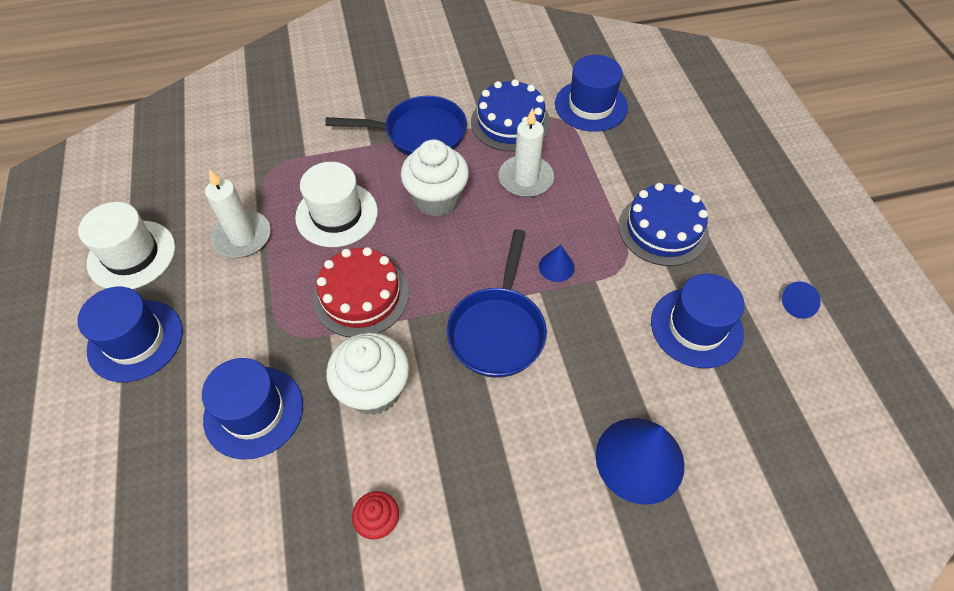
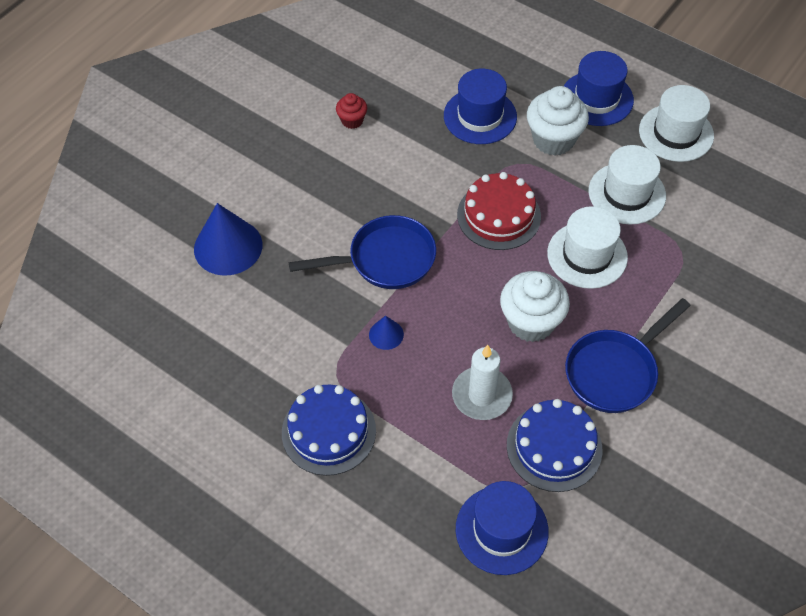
camera: 140 degrees right, 0 degrees up
(242, 237) = (627, 193): white candle -> white hat
(374, 390) = (425, 172): white cupcake -> white cupcake (553, 140)
(498, 329) = (385, 259): blue pan -> blue pan turned 105 degrees clockwise
(696, 327) = (246, 361): blue hat -> none
(799, 305) = (175, 439): blue cone -> none

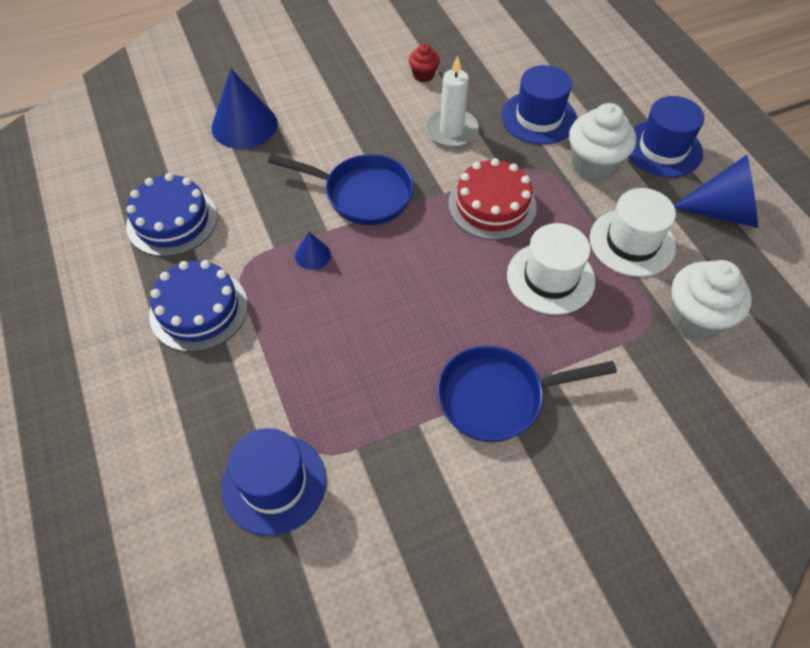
camera: 30 degrees right, 0 degrees up
(482, 395) = (354, 351): white candle -> white candle (451, 130)
(531, 322) = (450, 310): white cupcake -> white cupcake (695, 319)
(554, 447) = (384, 435): blue cake -> blue cake (172, 220)
(676, 133) = (723, 212): white hat -> blue cone

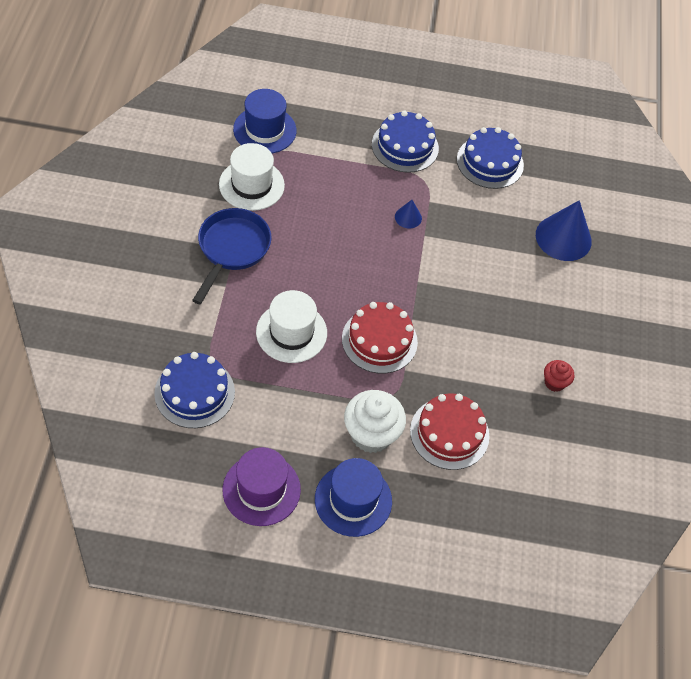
camera: 115 degrees right, 0 degrees up
(362, 194) = (444, 270): blue pan -> none
(451, 130) = (474, 362): white candle -> none
(538, 118) = (449, 433): blue hat -> red cake
(632, 242) = (282, 403): white hat -> white hat (251, 185)
(695, 319) = (194, 392): white cupcake -> blue cake
(723, 212) = (261, 489): blue cone -> purple hat

